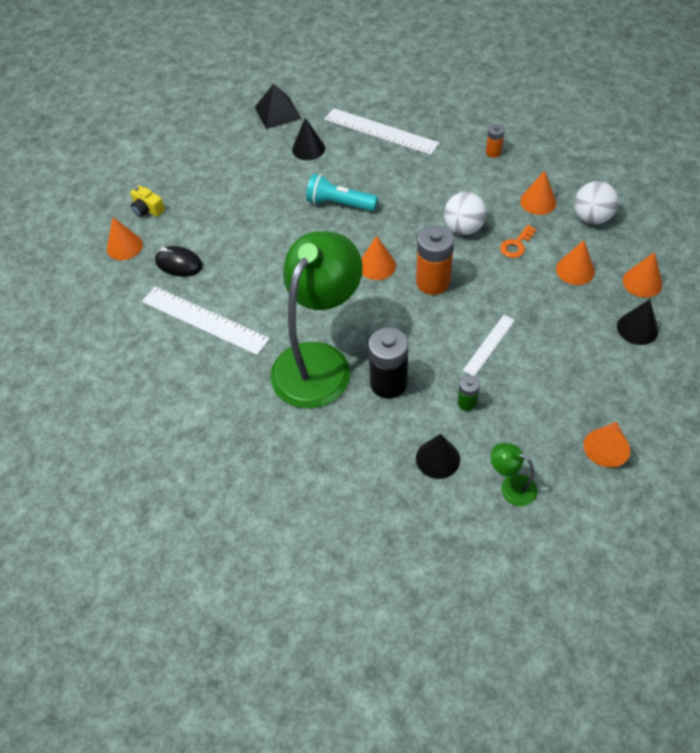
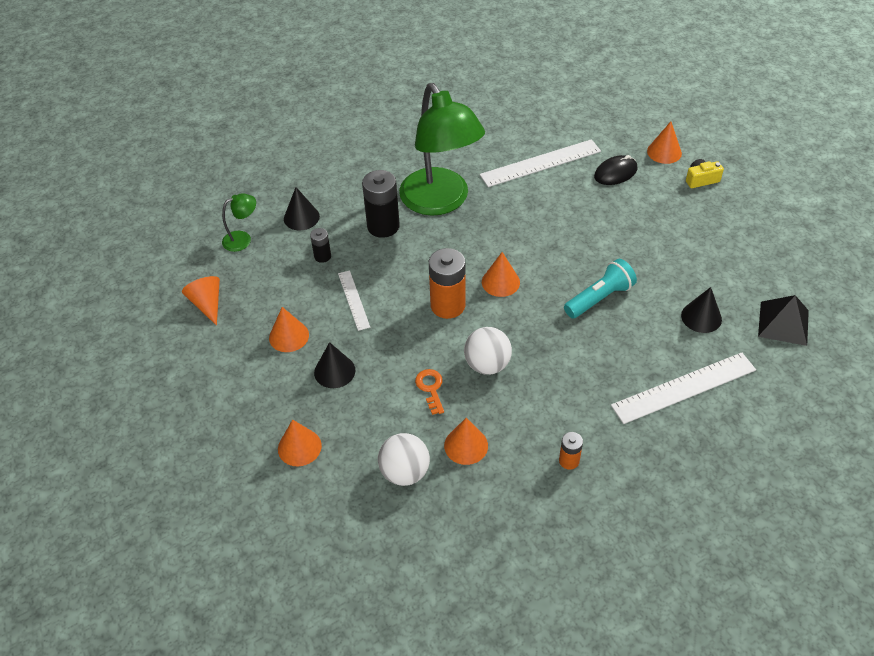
camera: 125 degrees right, 5 degrees down
(467, 403) = (322, 256): green battery -> black battery
(575, 270) = (362, 409): orange cone -> orange cone (289, 336)
(637, 328) = (265, 403): black cone -> black cone (334, 371)

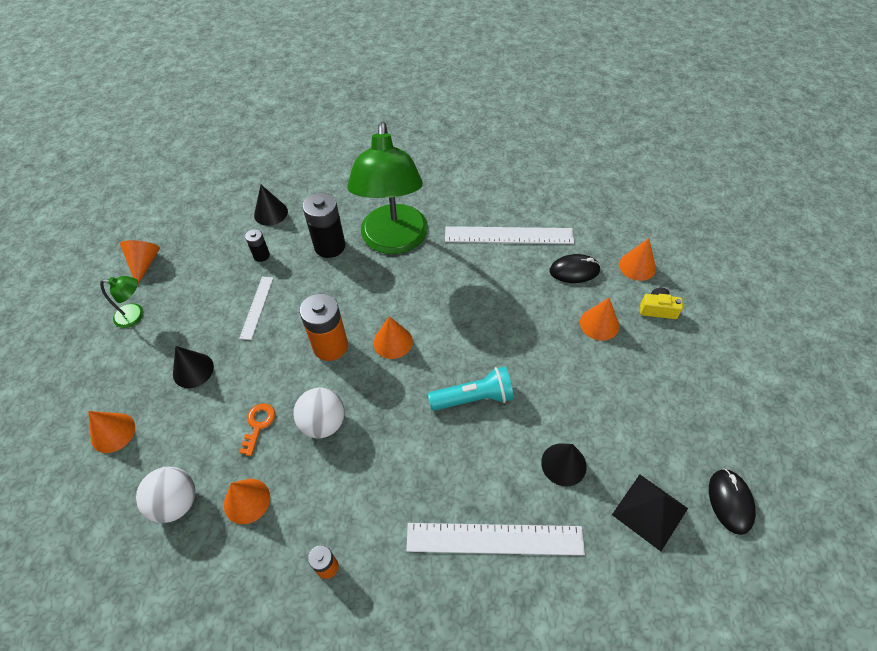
camera: 25 degrees right, 5 degrees up
(243, 239) = (212, 215): green lamp -> green lamp (135, 315)
(289, 336) = (182, 320): orange cone -> orange cone (599, 324)
(834, 294) = (730, 501): none -> black mouse

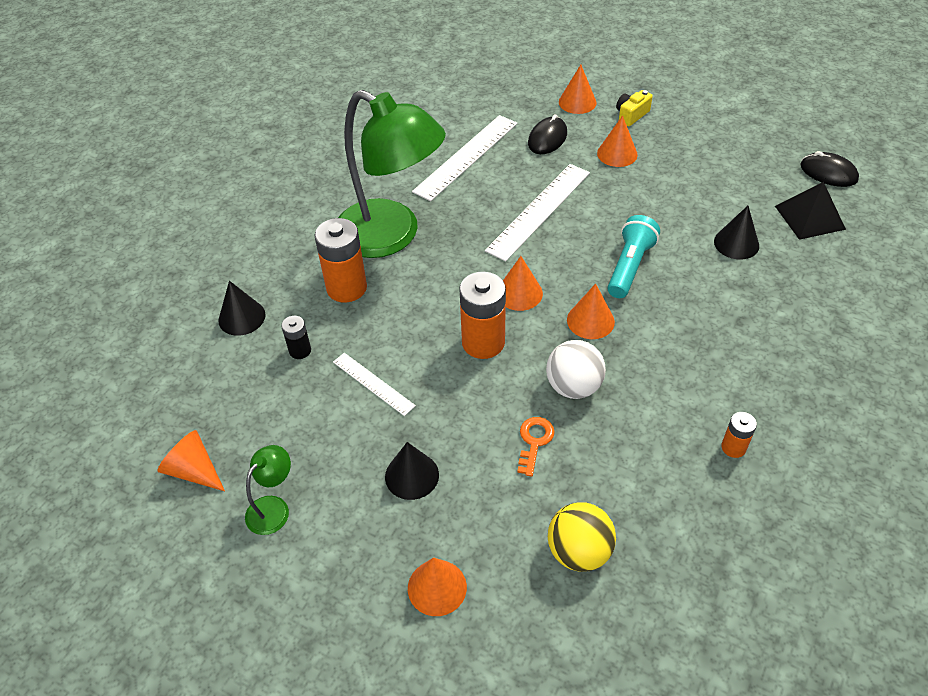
camera: 55 degrees left, 5 degrees down
(176, 502) = (579, 551): white ball -> yellow ball
(247, 501) = (619, 486): orange cone -> orange cone (590, 321)
(258, 425) = (534, 441): orange key -> orange key turned 60 degrees clockwise
(330, 246) = (346, 288): black battery -> orange battery
(494, 539) = (777, 319): white ruler -> white ruler (539, 211)

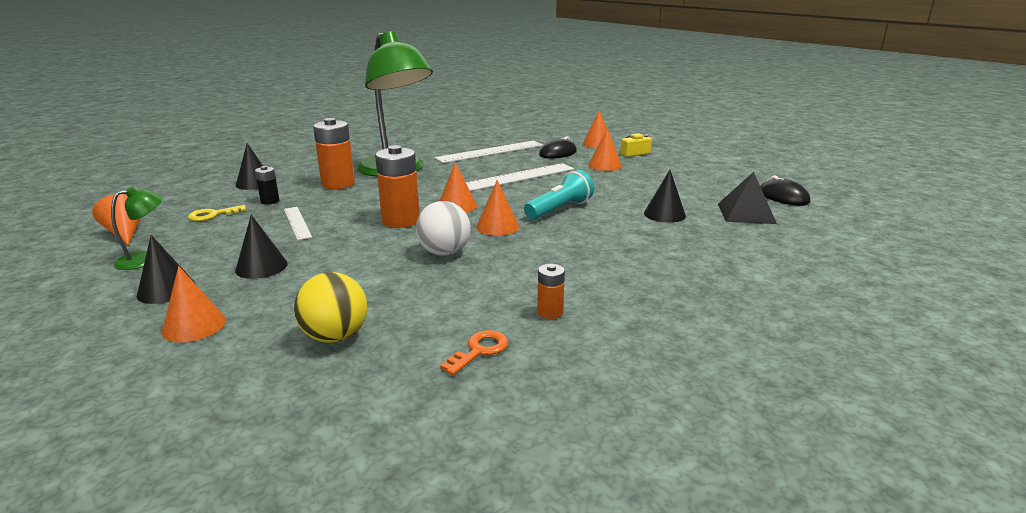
camera: 20 degrees right, 25 degrees down
(260, 400) = (212, 215): none -> yellow key
(352, 548) = (166, 290): none -> black cone
(534, 441) = (377, 271): orange key -> orange key (479, 350)

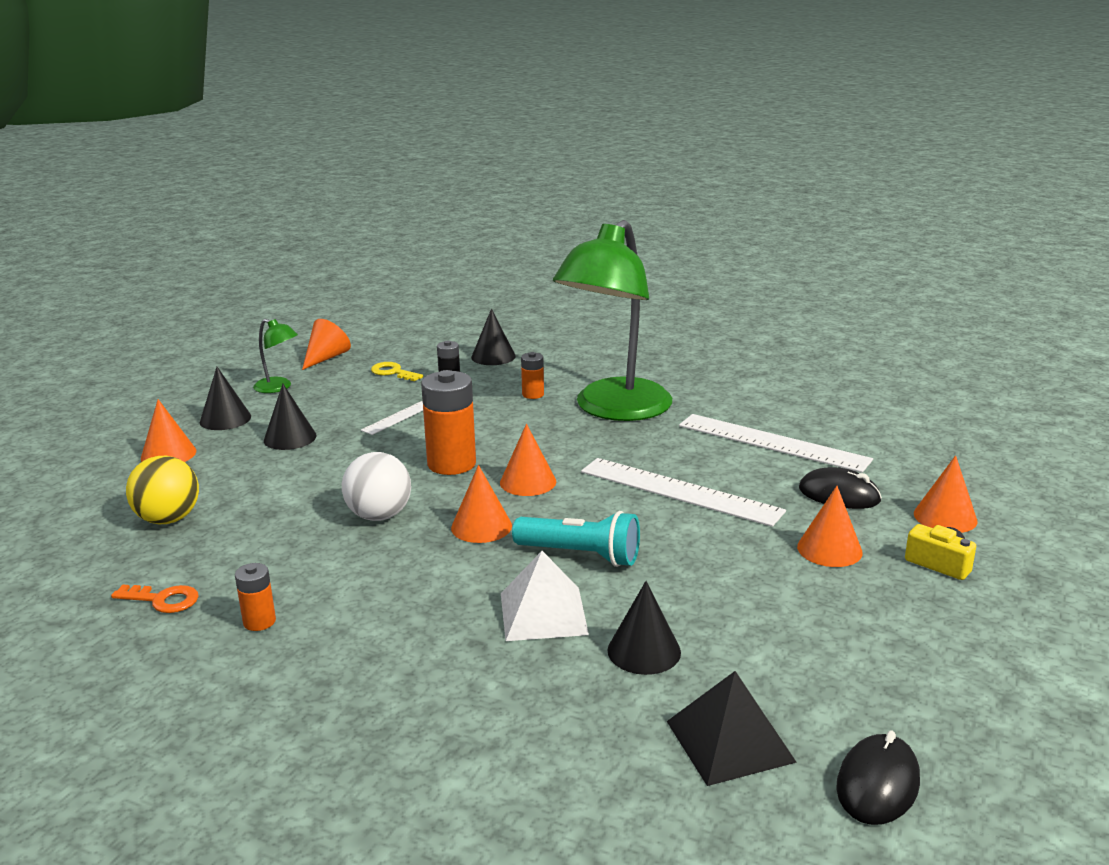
camera: 65 degrees right, 0 degrees up
(338, 184) = (533, 394): orange battery -> orange battery, size x0.51
(612, 228) = (543, 613): none -> white pyramid

